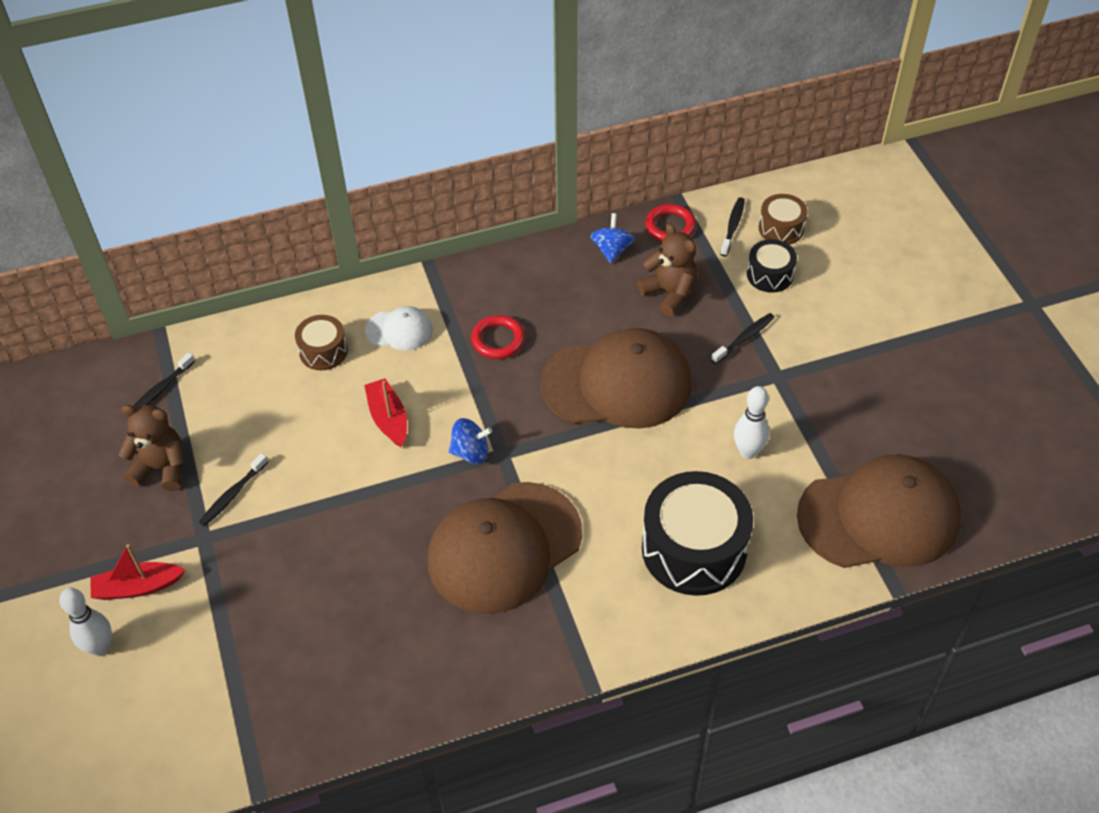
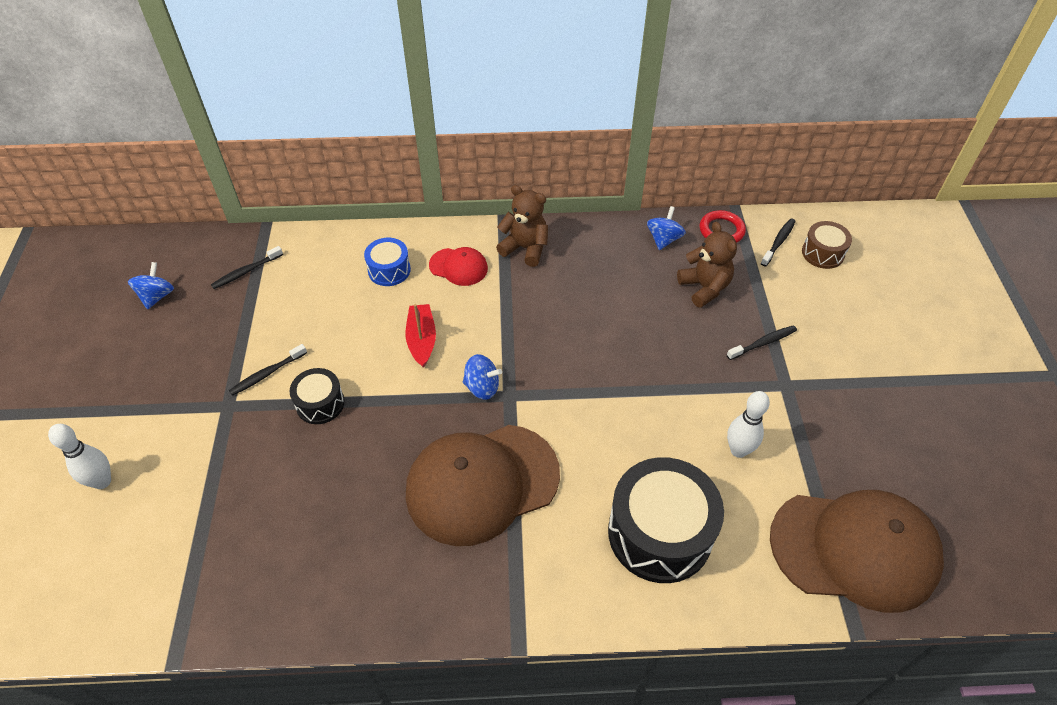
camera: 15 degrees right, 0 degrees up
(68, 441) = (157, 296): none -> blue spinning top
(138, 587) = (156, 435): red boat -> none
(162, 468) = (220, 337): brown teddy bear -> brown teddy bear (525, 248)
(323, 351) = (389, 270): brown drum -> blue drum
(399, 330) = (458, 267): white cap -> red cap
(498, 340) = (539, 294): red ring -> none
(617, 383) = (633, 357): brown cap -> none
(770, 275) = (802, 291): black drum -> black drum (320, 403)

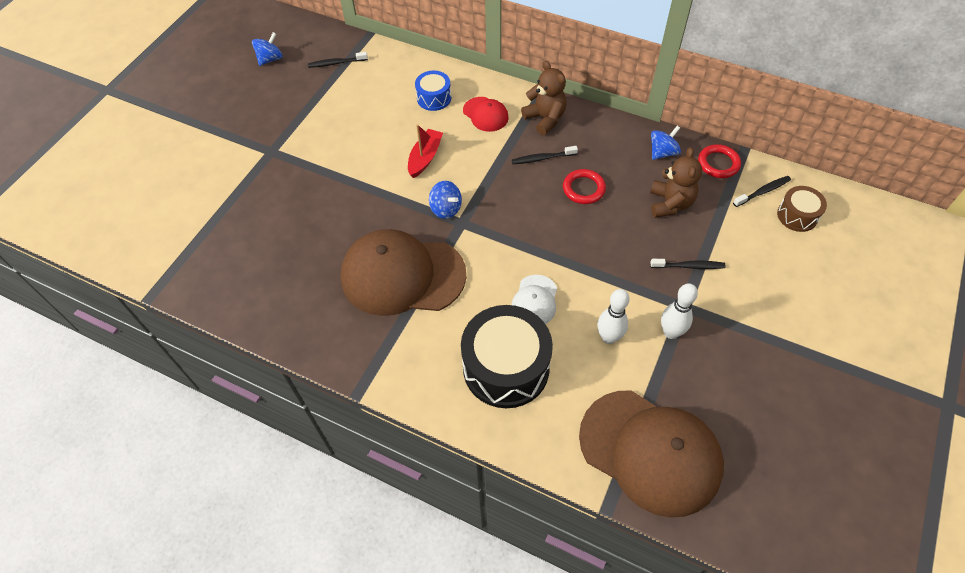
camera: 30 degrees right, 5 degrees up
(102, 481) = (171, 168): white bowling pin -> white bowling pin (670, 332)
(267, 373) = (308, 140): black toothbrush -> black toothbrush (542, 158)
(320, 403) = (329, 174): black drum -> none
(612, 306) = (583, 189): none -> red ring
(641, 446) = (535, 301): none -> white cap

